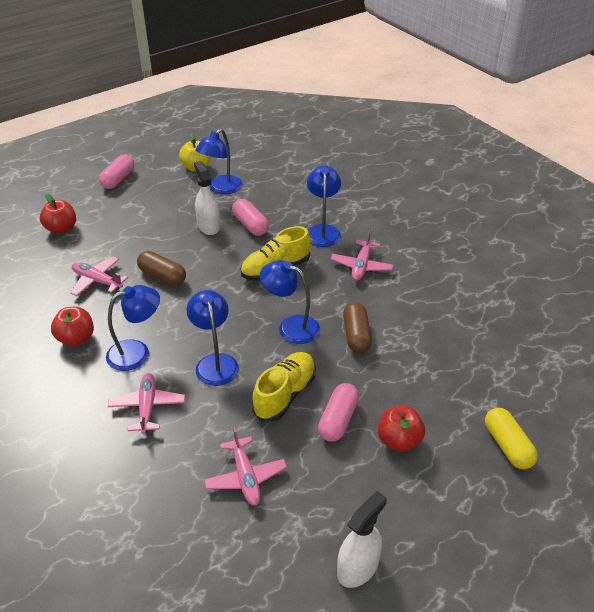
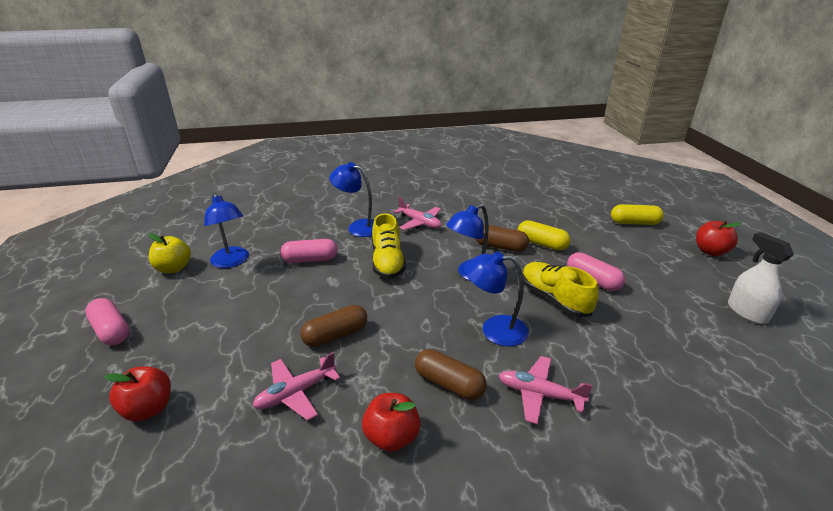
camera: 65 degrees left, 10 degrees down
(137, 352) = (449, 384): blue lamp -> brown capsule
(208, 226) = (284, 284): white spray bottle -> none
(245, 477) = (650, 347): pink plane -> none
(386, 366) = (542, 244): none -> yellow capsule
(399, 440) = (621, 260): red apple -> red apple (710, 251)

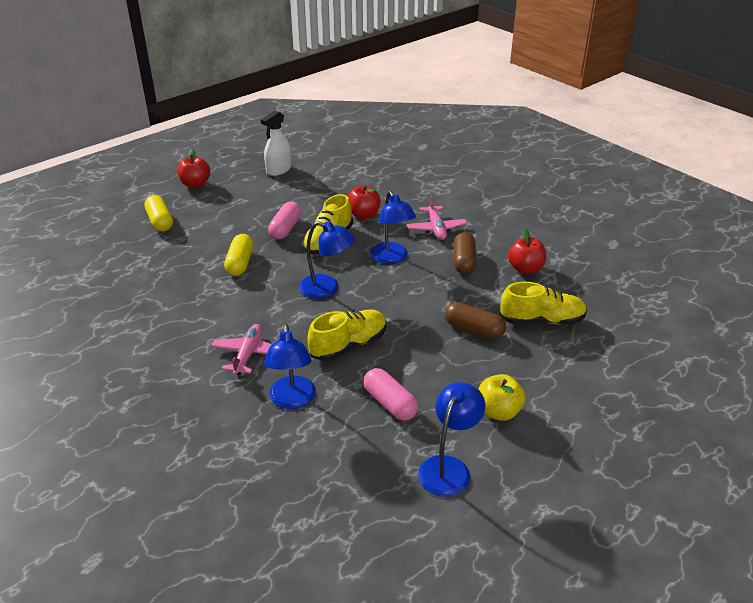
camera: 120 degrees left, 5 degrees up
(111, 331) = (618, 476): pink capsule -> none
(148, 409) = (633, 382): red apple -> red apple (363, 215)
(174, 268) = (506, 514): yellow apple -> yellow apple (498, 412)
(296, 393) = (542, 320): pink plane -> yellow shoe
(500, 247) = (263, 285): brown capsule -> none

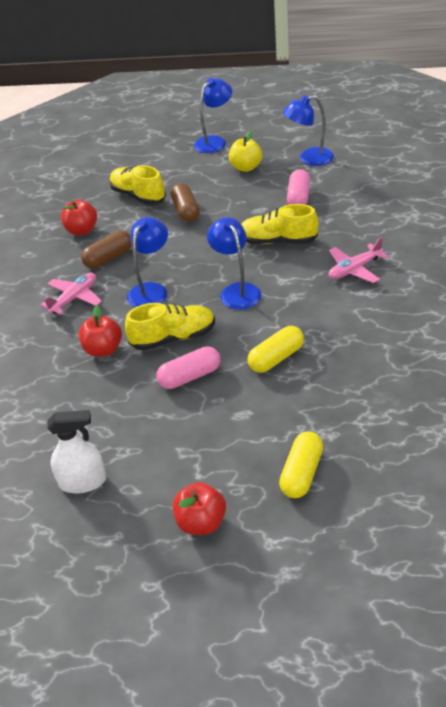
camera: 130 degrees left, 5 degrees up
(292, 400) = (355, 226): blue lamp -> blue lamp (214, 142)

